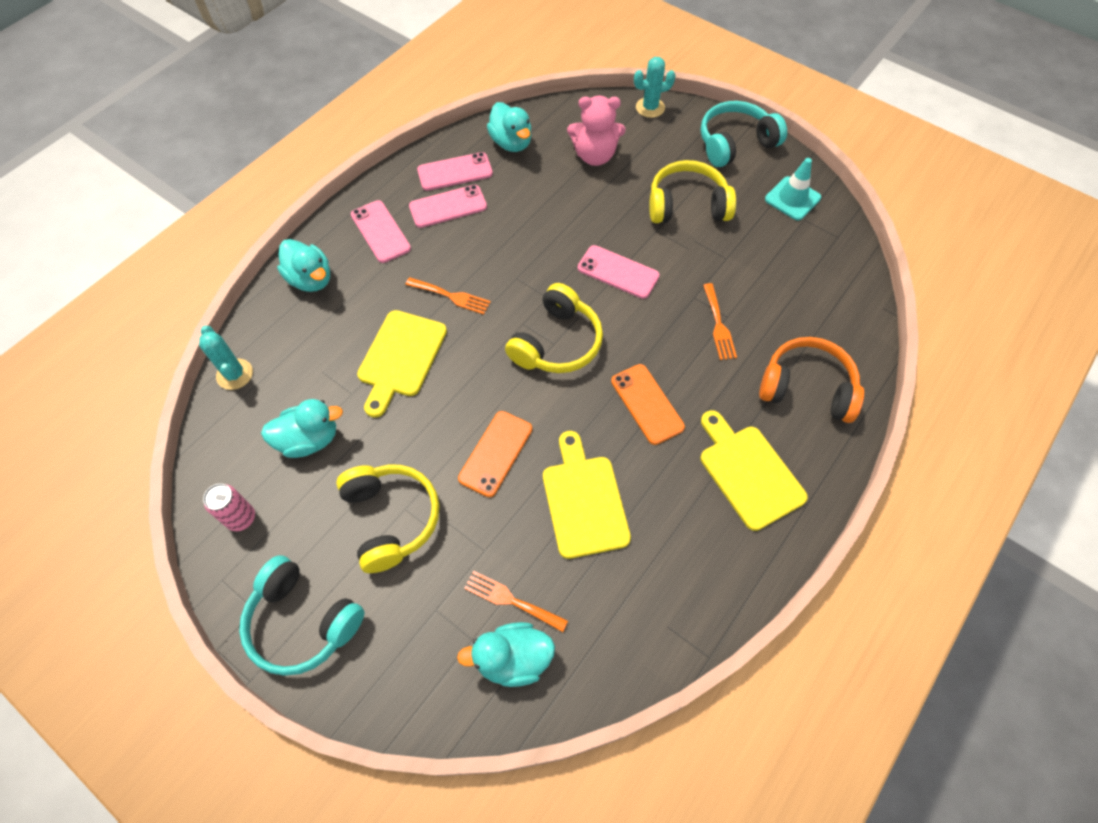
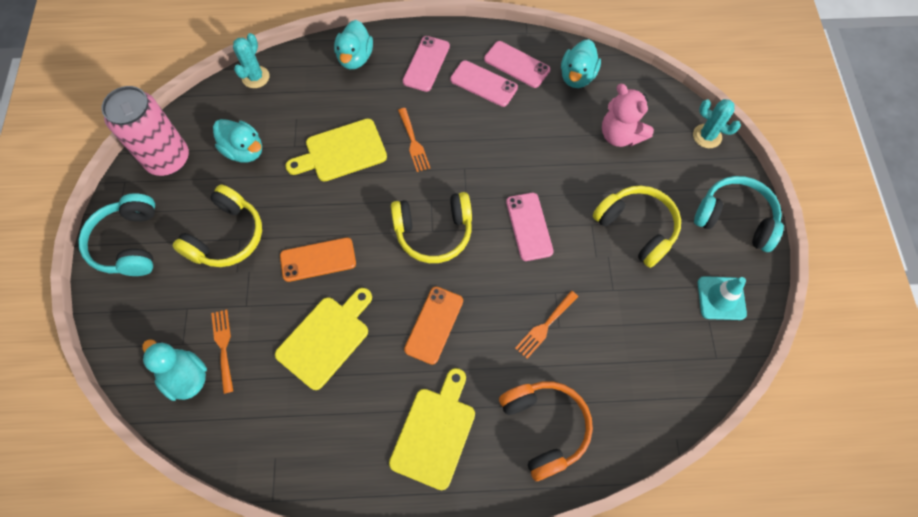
camera: 50 degrees right, 5 degrees up
(241, 518) = (168, 159): pink can -> pink can, size x2.05

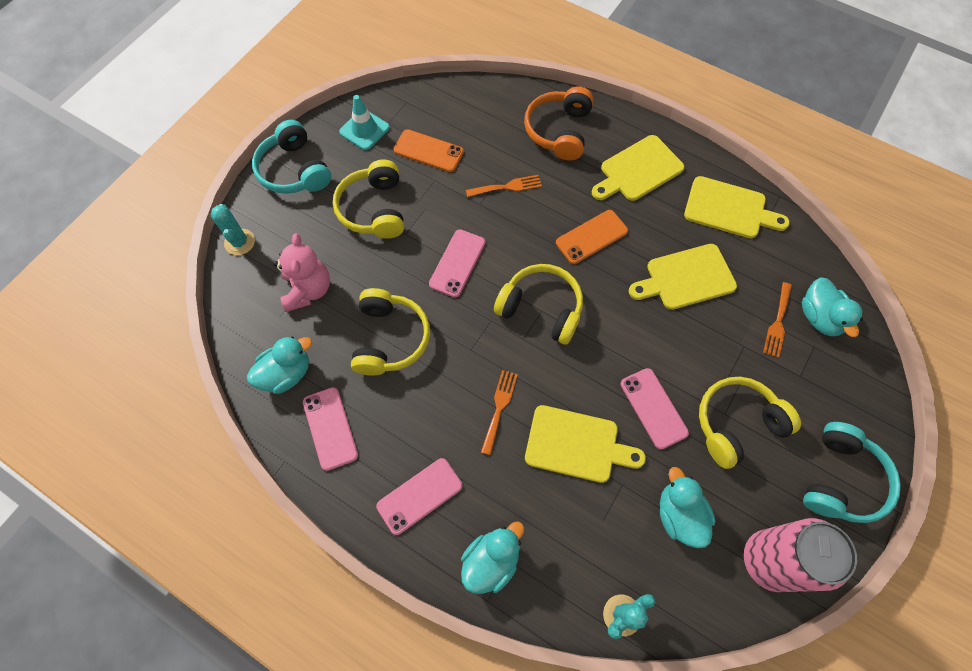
camera: 145 degrees left, 0 degrees up
(318, 259) = (659, 347): orange phone -> orange phone (428, 151)
(319, 446) = (729, 209): none -> yellow cutting board
(483, 84) = (381, 428): pink phone -> pink phone (653, 408)
(529, 139) = (390, 338): none -> yellow headphones

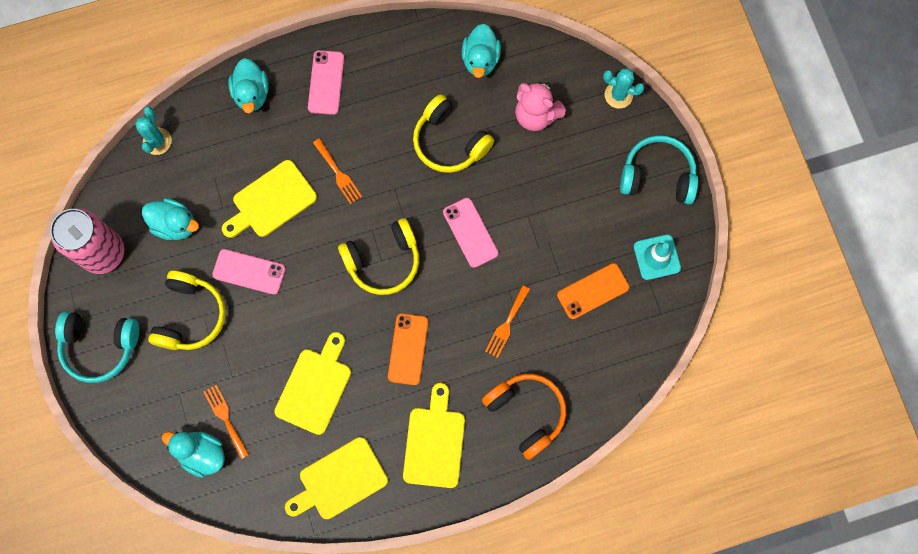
camera: 130 degrees right, 10 degrees up
(330, 428) = (417, 61): pink phone -> none
(374, 209) = (569, 209): yellow headphones -> none
(841, 479) = (100, 346): turquoise headphones -> turquoise headphones turned 60 degrees counterclockwise

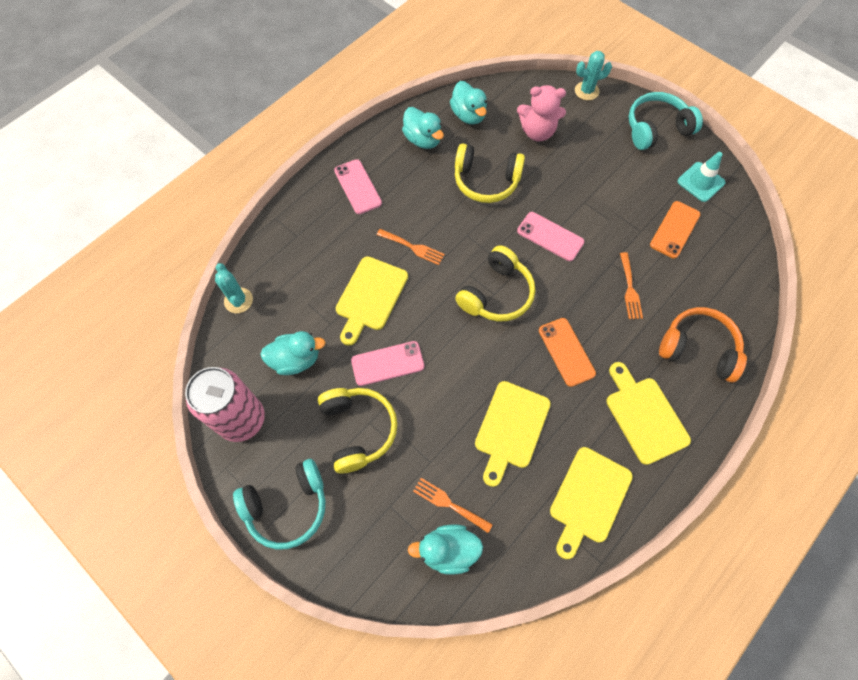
camera: 30 degrees left, 10 degrees down
(252, 94) = (300, 224): turquoise duck -> turquoise duck (423, 139)
(315, 387) = (510, 428): yellow cutting board -> yellow cutting board turned 150 degrees counterclockwise

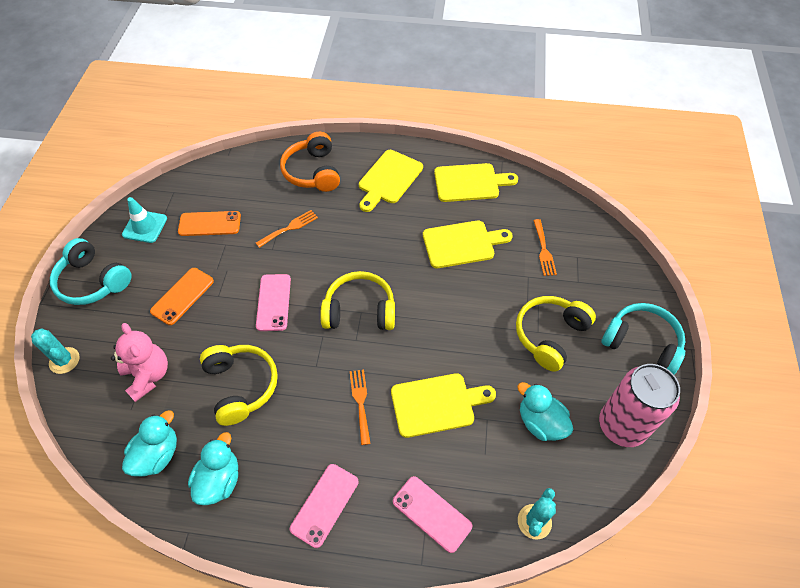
camera: 125 degrees left, 10 degrees down
(387, 363) = (483, 350): pink phone -> pink phone (432, 513)
(448, 550) = (571, 235): turquoise duck -> none
(566, 352) = (375, 241): orange phone -> orange phone (182, 296)

